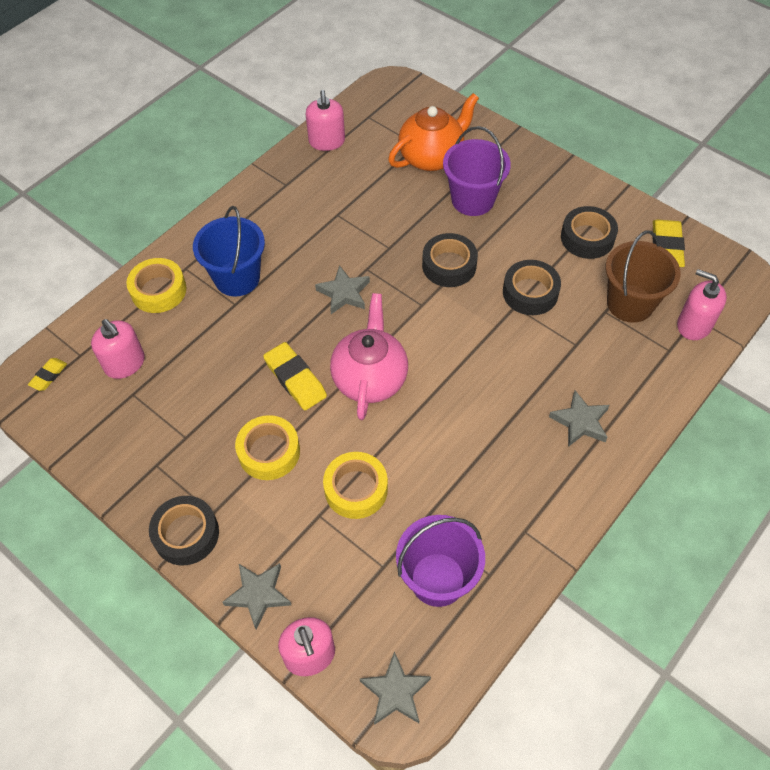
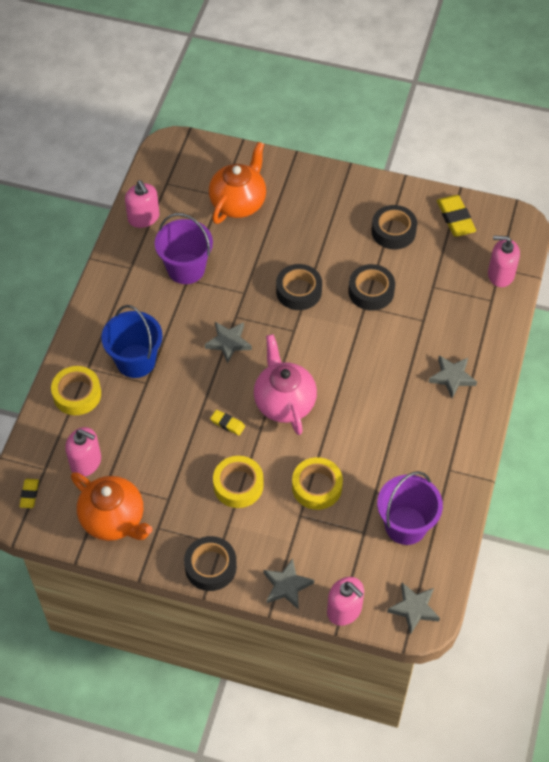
camera: 25 degrees left, 0 degrees up
(116, 437) = (114, 520): none -> orange teapot
(295, 379) = (227, 424): yellow eraser -> yellow eraser, size x0.56
(472, 200) = (290, 229): purple bucket -> purple bucket (186, 269)
(630, 303) = (448, 274): brown bucket -> none

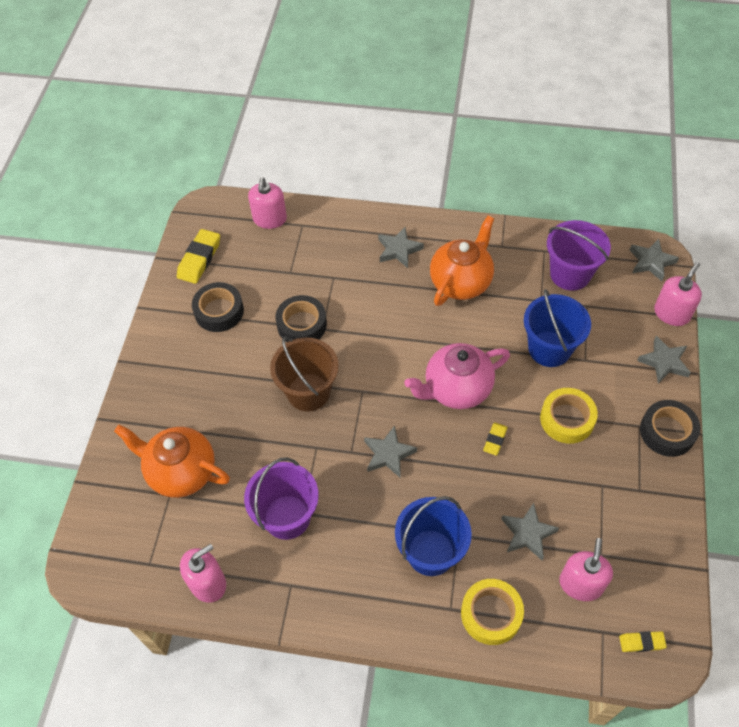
camera: 95 degrees left, 0 degrees up
(114, 520) = (644, 537): orange teapot -> orange teapot (461, 282)
(136, 432) = (528, 533): none -> grey star
(299, 291) = (308, 392): black tape -> brown bucket
(317, 487) = (549, 349): yellow tape -> blue bucket
(455, 218) = (199, 259): yellow eraser -> yellow eraser turned 45 degrees counterclockwise

